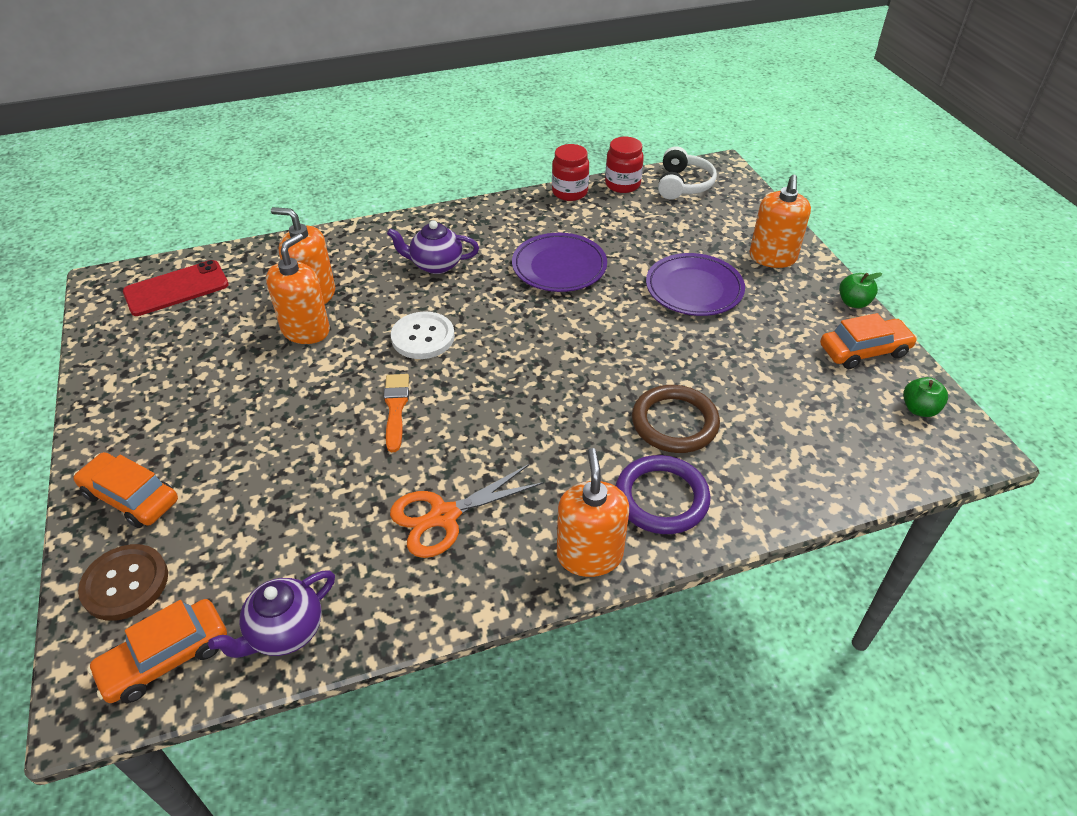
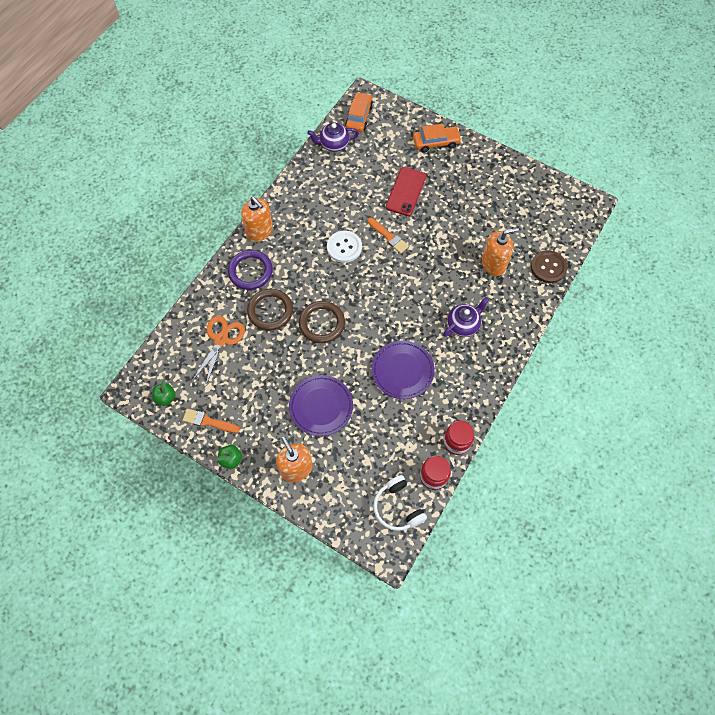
camera: 140 degrees right, 20 degrees up
(125, 583) = (398, 123): brown button -> brown button (548, 267)
(176, 288) = (556, 223): red phone -> red phone (406, 191)
(285, 632) = (333, 144): purple teapot -> purple teapot turned 105 degrees counterclockwise
(306, 330) = (471, 244): orange soap dispenser -> none
(423, 337) = (418, 277): white button -> white button (344, 247)
(444, 516) = (323, 209): orange scissors -> orange scissors (221, 339)
(611, 364) = (322, 323): none -> brown ring
(864, 351) = (208, 421): orange car -> orange brush

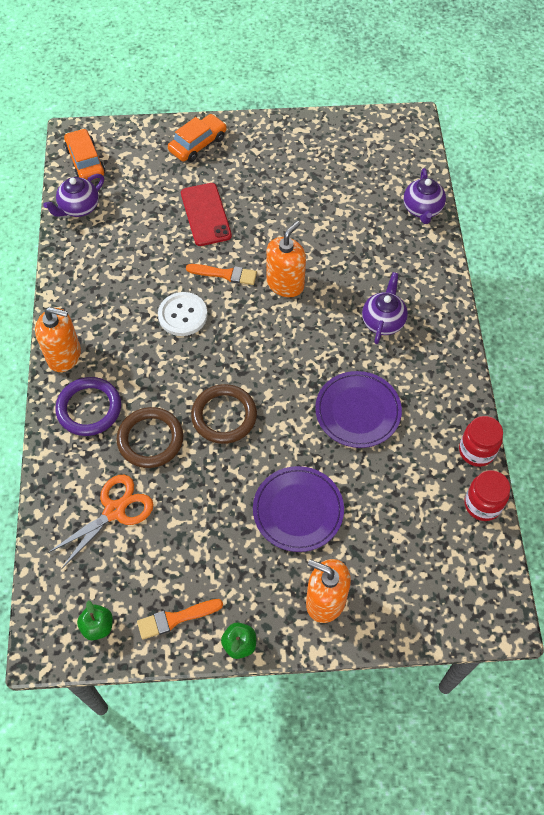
camera: 35 degrees left, 5 degrees down
(221, 339) = (115, 510): orange scissors -> orange scissors turned 60 degrees clockwise
(397, 507) = (472, 564): white headphones -> none
(493, 264) = (363, 238): orange soap dispenser -> orange soap dispenser (285, 284)
(548, 267) = (422, 209): brown button -> purple teapot

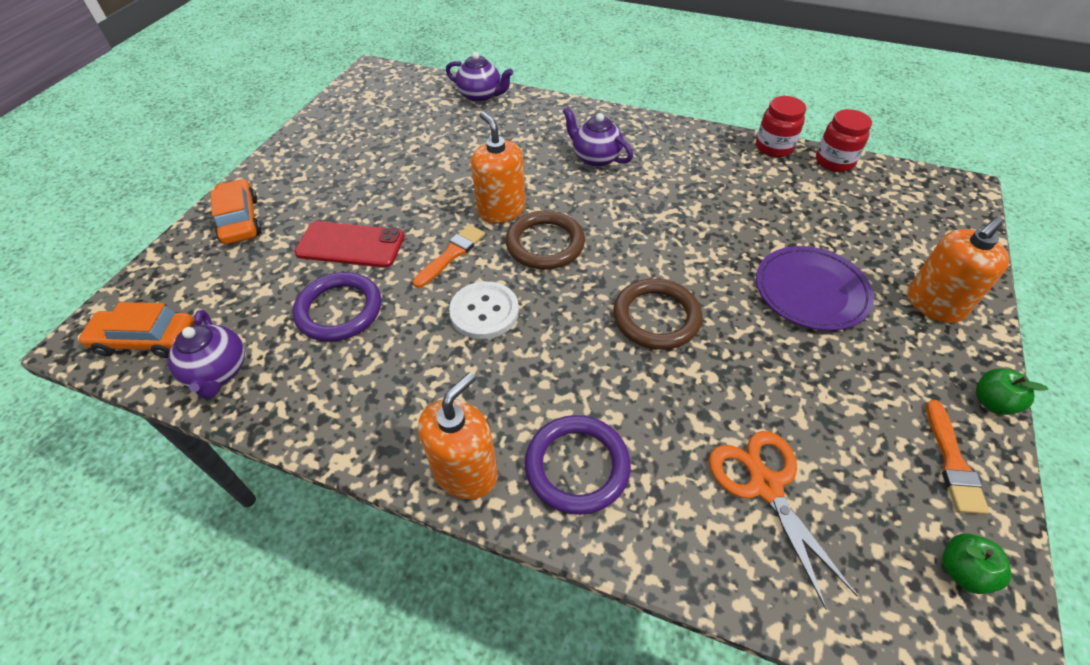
camera: 65 degrees left, 10 degrees down
(148, 238) = (339, 310): none -> purple ring
(150, 439) = (661, 405): brown ring -> brown ring (545, 244)
(358, 411) = (697, 207): purple plate -> none

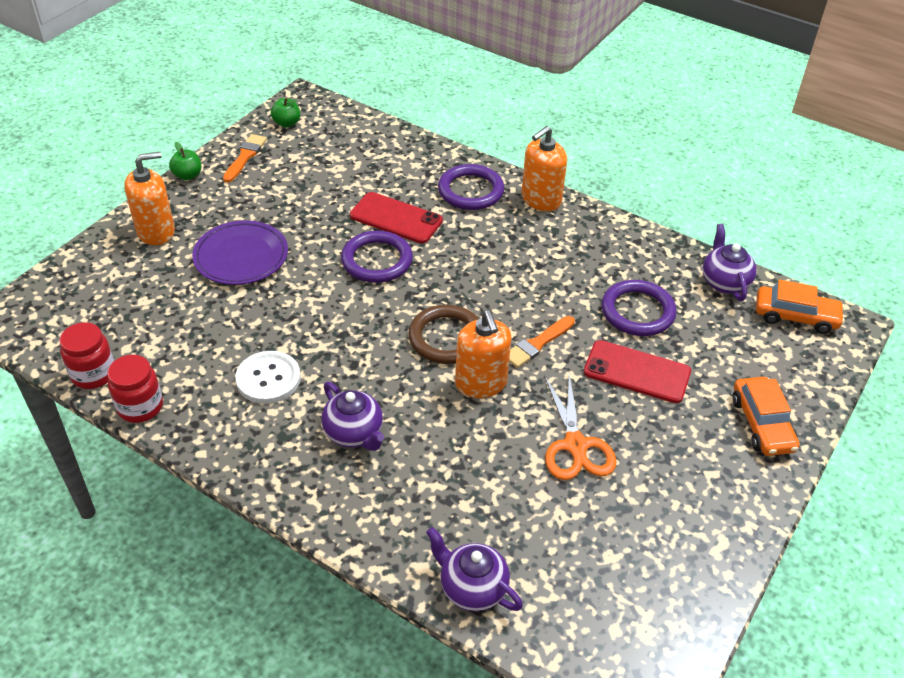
camera: 170 degrees left, 5 degrees down
(484, 312) = (514, 289): white button -> white button (268, 379)
(656, 317) = (377, 260): brown ring -> purple ring
(663, 387) = (396, 218): none -> red phone
(765, 485) = (363, 165): orange scissors -> orange scissors (575, 445)

